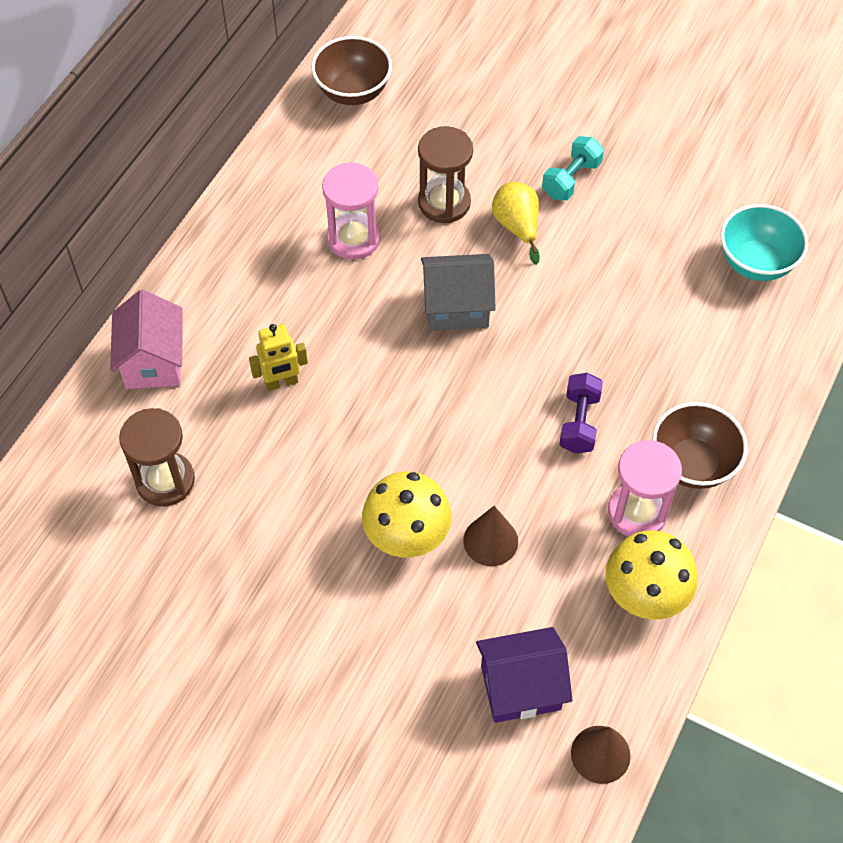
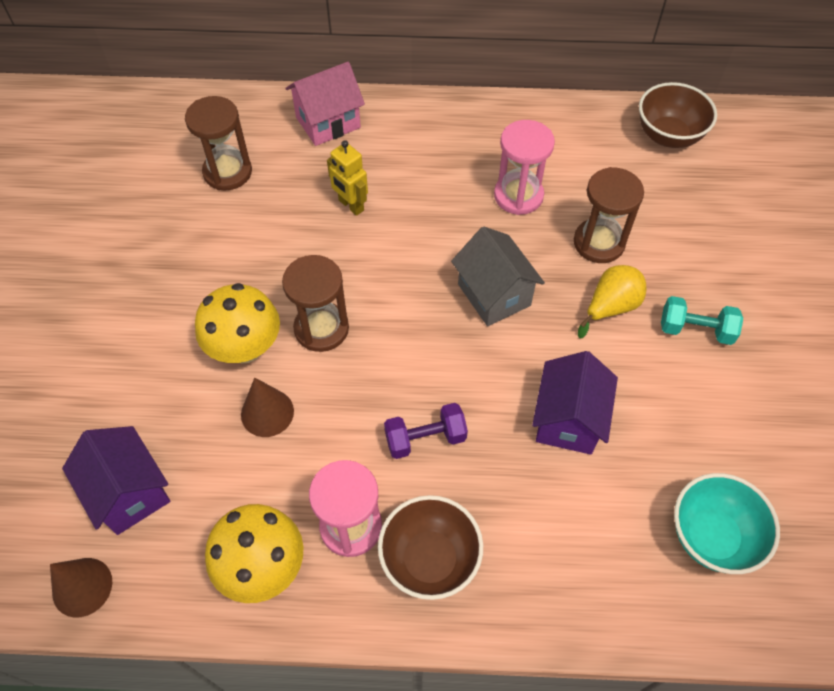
camera: 65 degrees right, 0 degrees up
(419, 462) = (321, 328): none -> brown hourglass
(612, 309) = (568, 420): none -> purple house

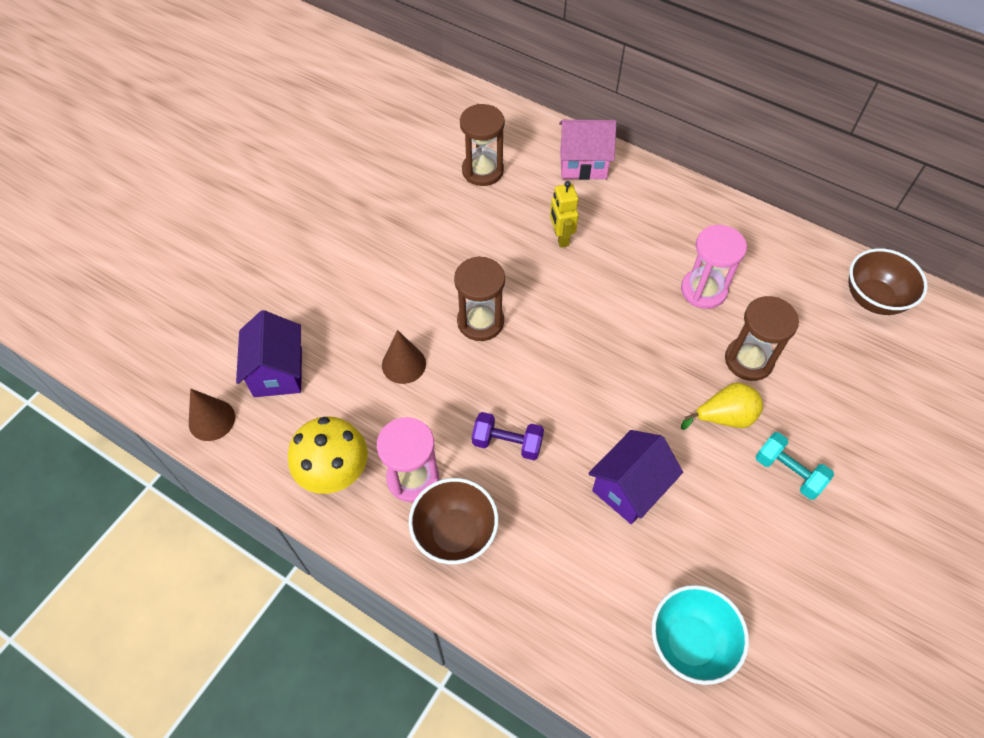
camera: 30 degrees right, 0 degrees up
(245, 348) = (416, 309): yellow mushroom -> none
(494, 295) = (631, 360): grey house -> none

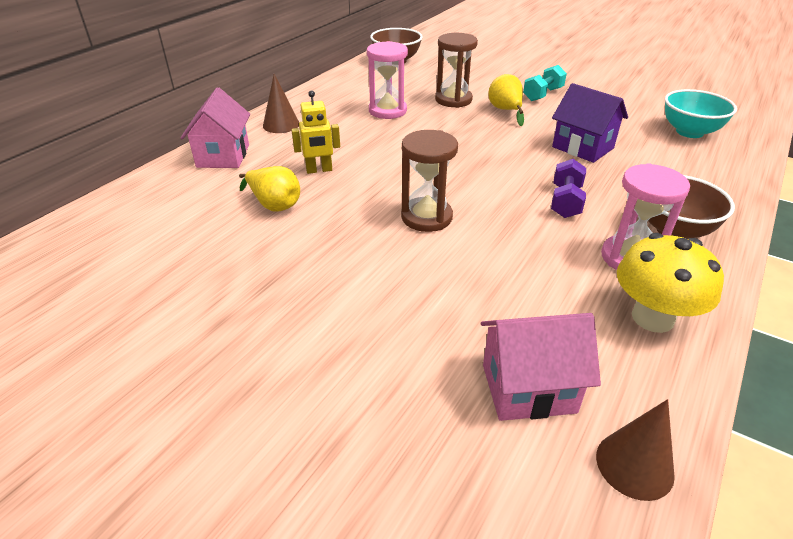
camera: 90 degrees left, 20 degrees down
(278, 372) = (528, 388): purple house -> pink house
(403, 364) = (491, 269): brown cone -> brown cone (281, 124)
(482, 171) = (205, 216): brown hourglass -> none
(500, 212) = (274, 204): none -> yellow pear

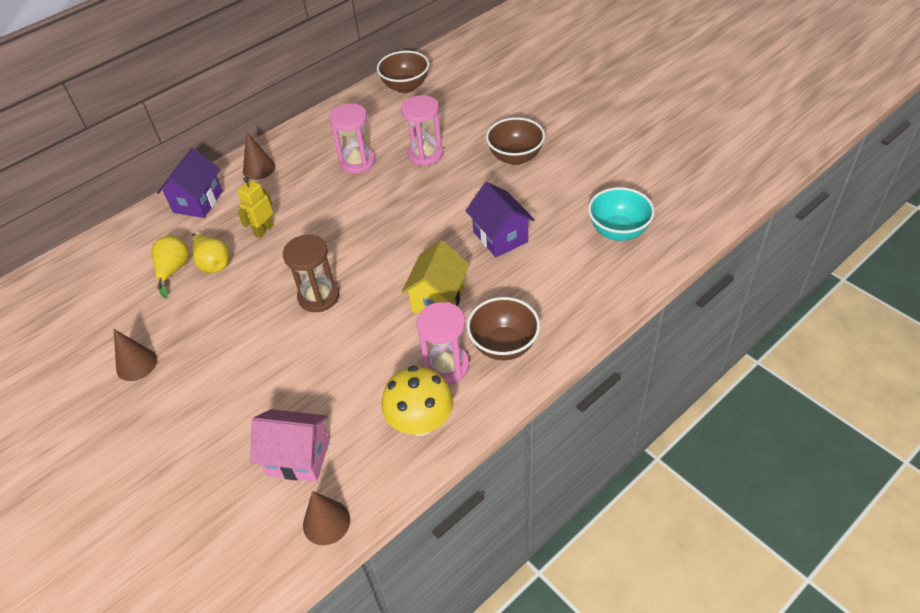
camera: 20 degrees right, 10 degrees up
(221, 319) = (136, 364): none -> brown cone
(223, 156) = (198, 202): pink house -> purple house
(319, 170) = (264, 230): yellow robot -> yellow robot turned 120 degrees clockwise
(453, 100) = (425, 154): brown hourglass -> pink hourglass
(506, 111) = (464, 176): yellow pear -> yellow pear (174, 270)
(542, 94) = (515, 157): turquoise dumbbell -> brown bowl
(565, 202) = (438, 299): purple dumbbell -> yellow house

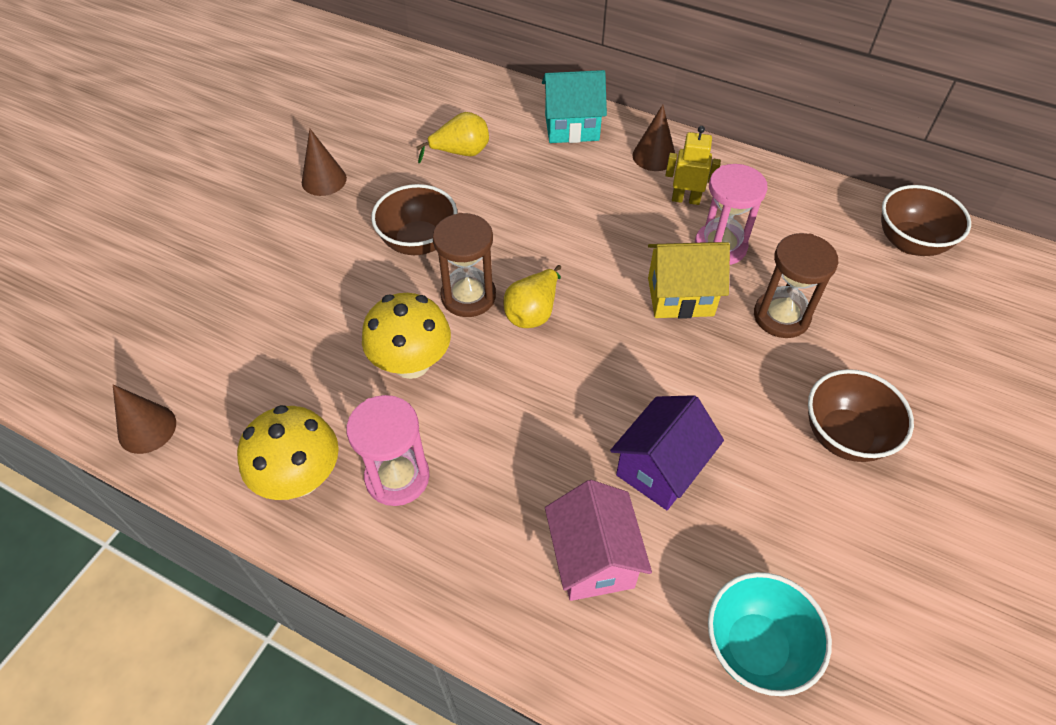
camera: 65 degrees right, 5 degrees up
(198, 202) = (572, 127): purple house -> turquoise house
(213, 263) = (483, 180): yellow pear -> yellow pear (533, 312)
(264, 230) = (553, 202): yellow robot -> yellow robot (685, 199)
(298, 458) = (228, 368): pink house -> pink house (593, 559)
(358, 340) = (411, 363): none -> yellow mushroom
(425, 154) = (781, 316): pink hourglass -> brown hourglass
(438, 299) = (509, 428): yellow house -> yellow house (680, 297)
(504, 345) = (453, 538): brown bowl -> brown bowl (418, 242)

